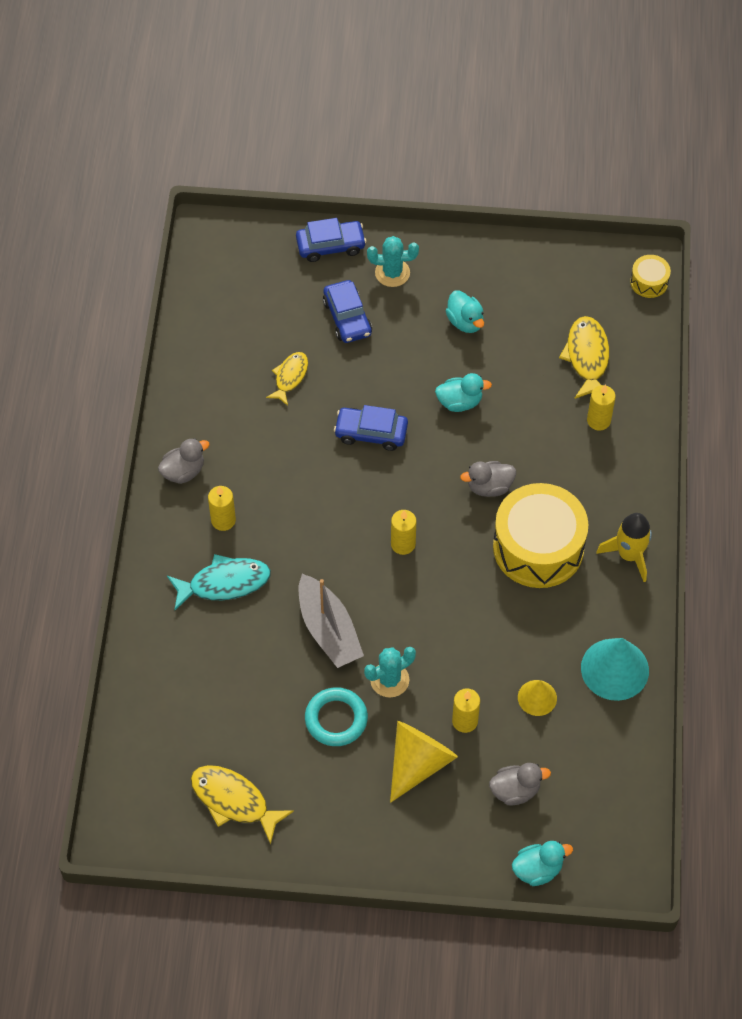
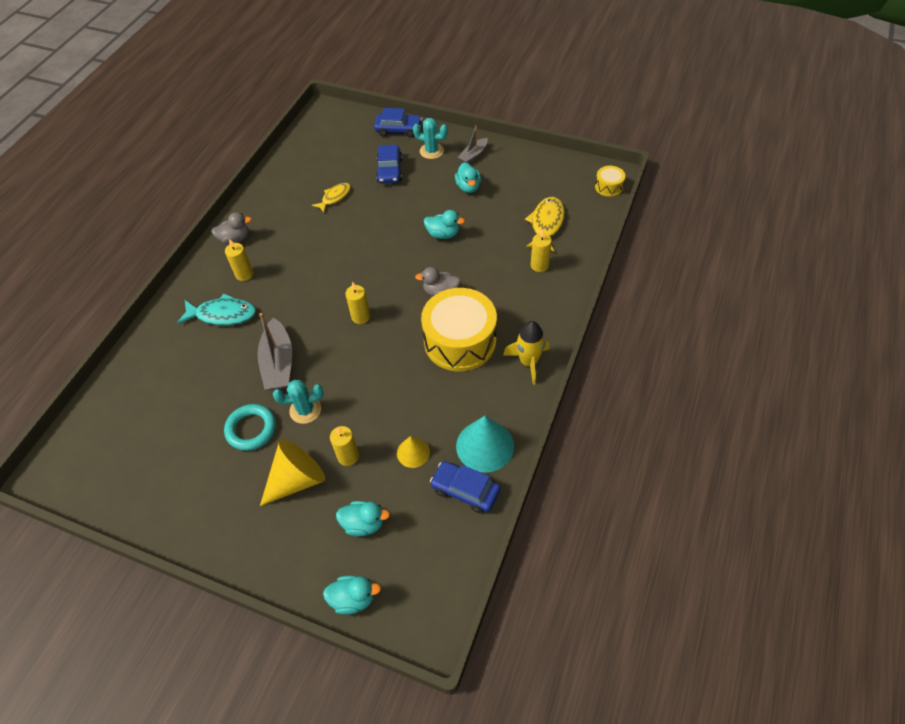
camera: 20 degrees right, 5 degrees down
(234, 801) = (144, 471): yellow fish -> none
(371, 433) = (372, 241): blue car -> blue car (465, 490)
(452, 268) = (473, 155): none -> grey boat
(515, 790) = (364, 524): grey duck -> turquoise duck

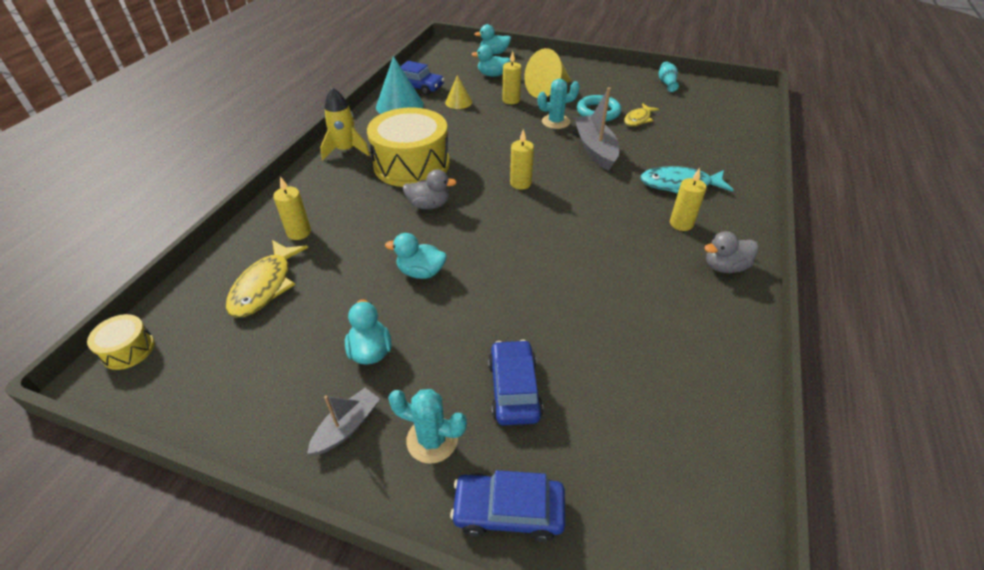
camera: 175 degrees right, 10 degrees down
(136, 496) = (666, 83): none -> turquoise vase
(335, 197) = (600, 333): yellow fish -> yellow fish (638, 119)

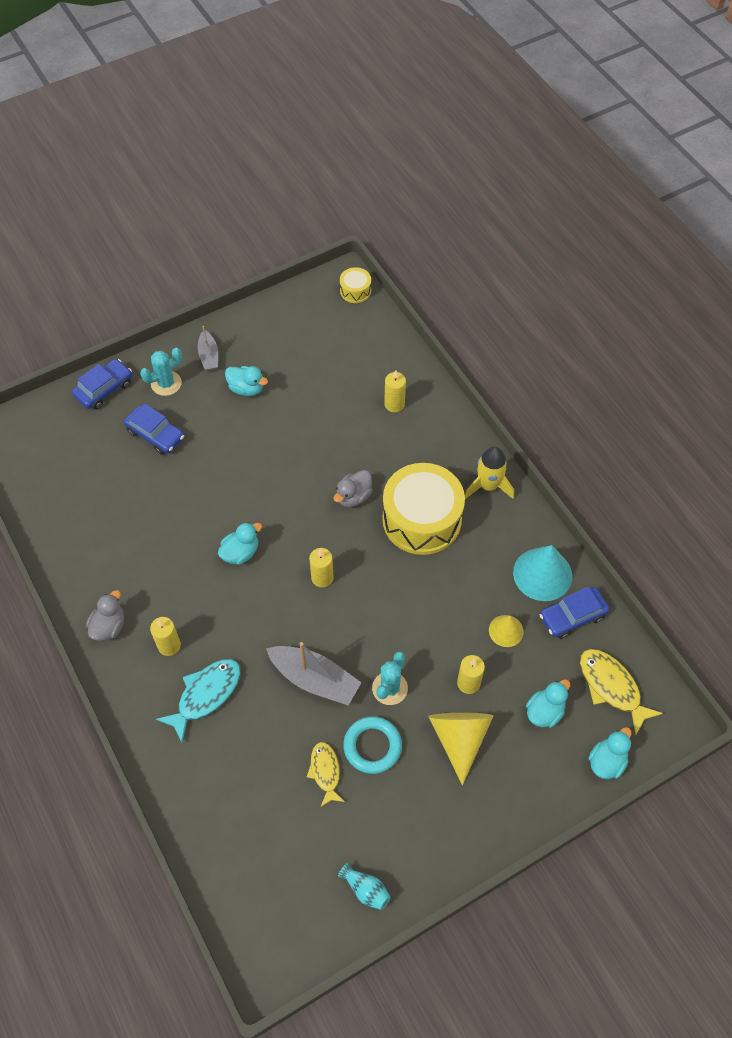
camera: 130 degrees right, 15 degrees up
(265, 286) = (352, 365): yellow fish -> yellow fish (611, 687)
(421, 272) = (285, 448): turquoise duck -> turquoise duck (240, 552)

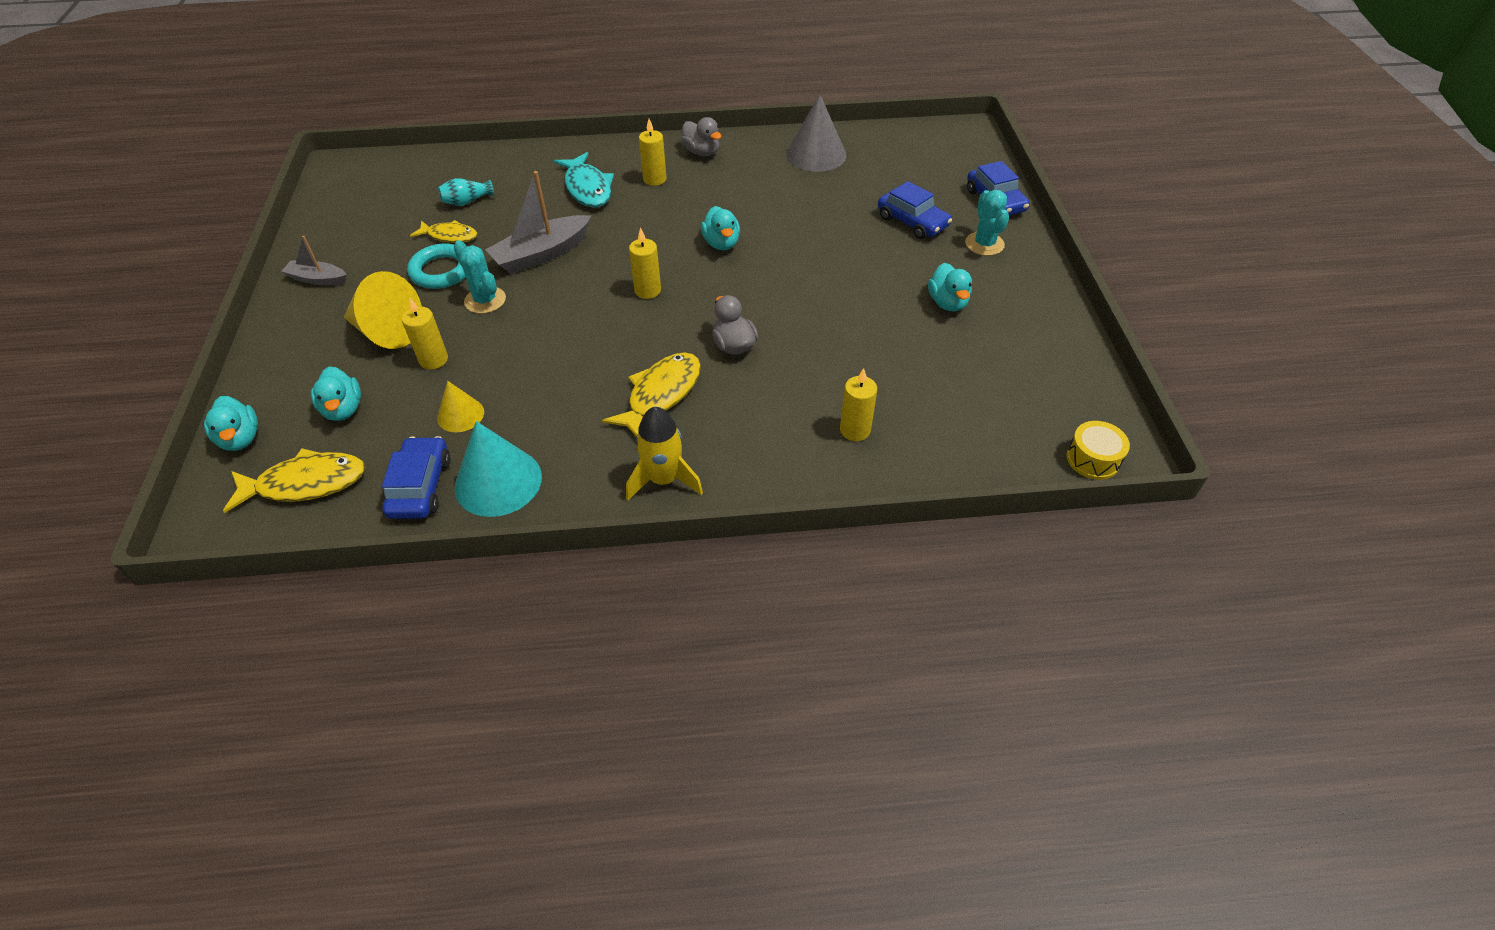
camera: 115 degrees right, 10 degrees down
(79, 533) = (816, 154): none -> grey cone
(155, 434) = (912, 222): blue car -> blue car turned 105 degrees counterclockwise
(209, 356) = (1015, 285): grey boat -> grey boat (317, 279)
(246, 388) = (947, 303): turquoise duck -> turquoise duck turned 60 degrees counterclockwise
(365, 890) = (330, 230): turquoise vase -> turquoise vase (467, 201)
(421, 519) = (661, 394): yellow drum -> yellow fish

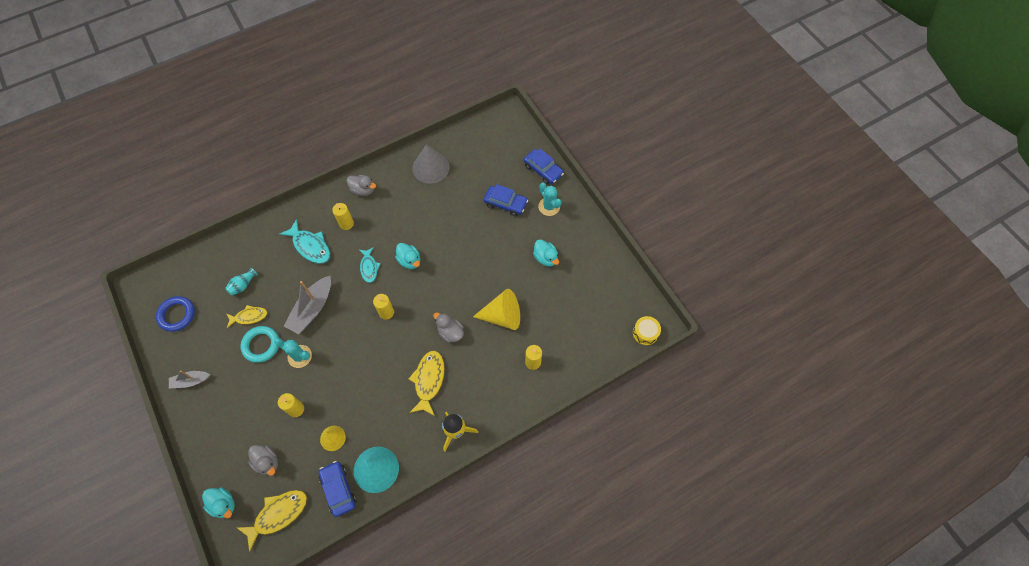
camera: 25 degrees left, 15 degrees up
(343, 409) = (267, 462): turquoise duck -> grey duck
(358, 206) = (177, 315): none -> blue ring
(387, 331) = (257, 401): yellow cone -> yellow cone (502, 316)
(655, 233) = (369, 267): none -> turquoise fish

